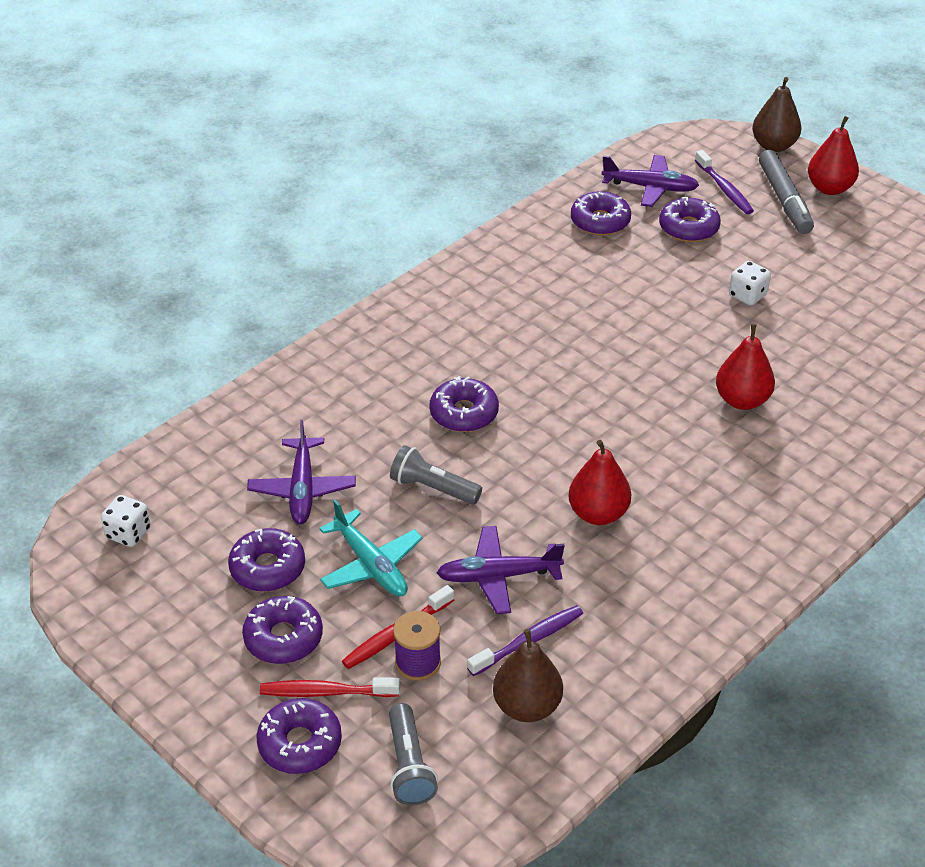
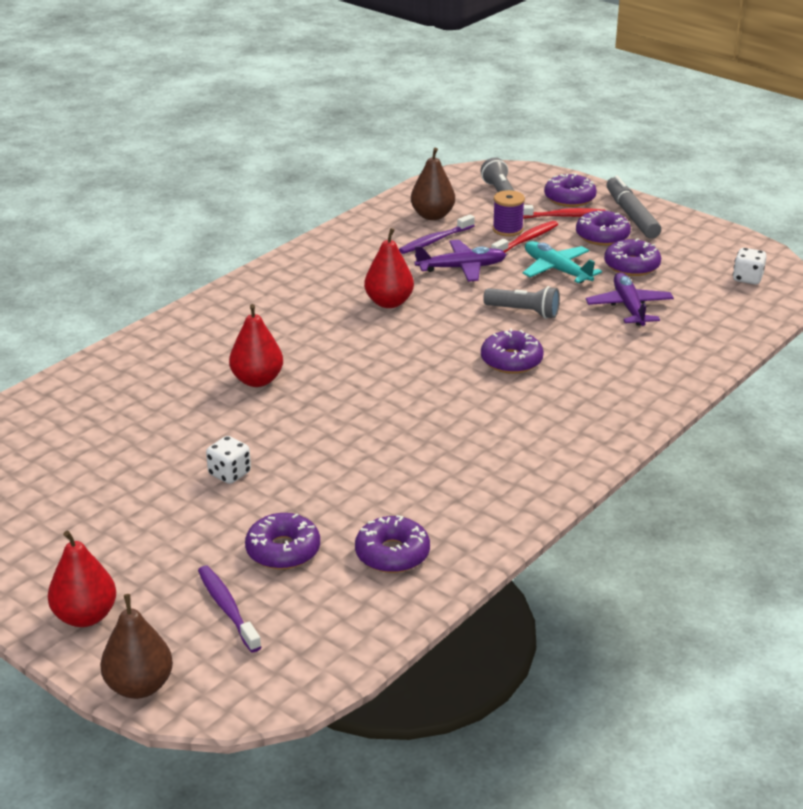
camera: 175 degrees right, 10 degrees down
(650, 187) = (327, 605): purple plane -> none
(784, 200) = (152, 595): grey marker -> grey marker (631, 215)

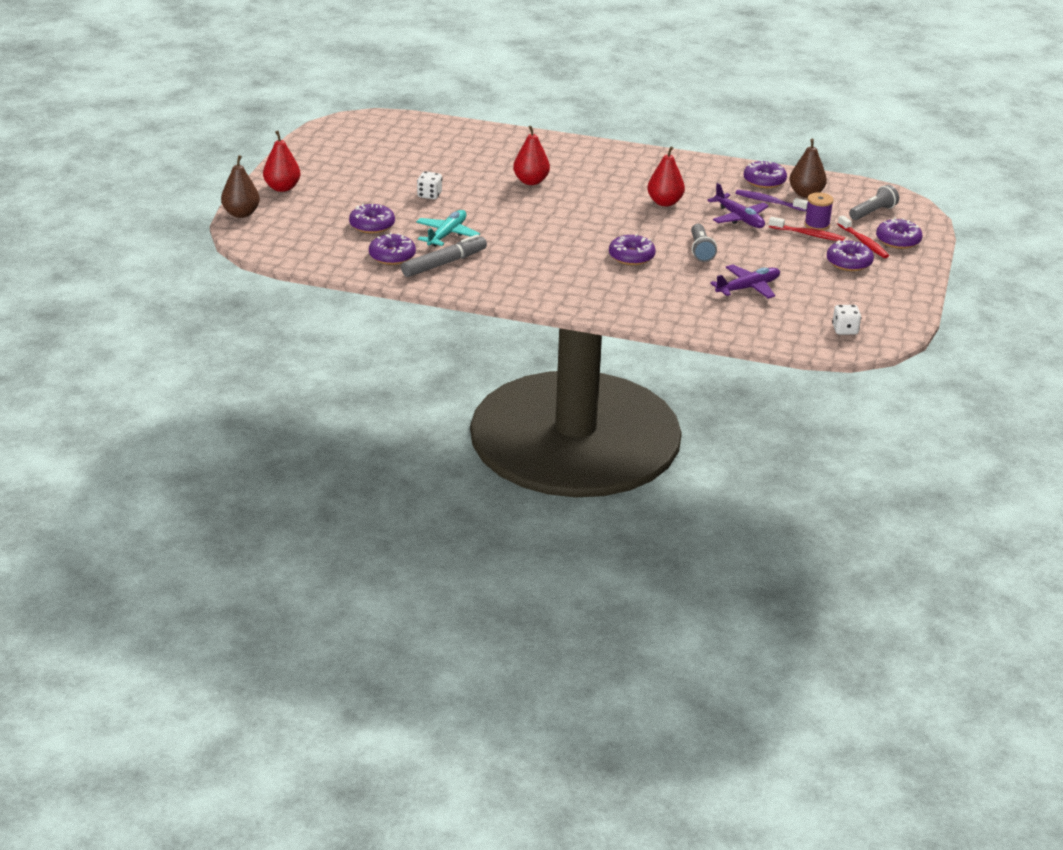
camera: 65 degrees right, 0 degrees up
(227, 608) = (313, 221): purple toothbrush -> none
(557, 270) = (774, 253): turquoise plane -> turquoise plane (447, 235)
(631, 215) = (898, 269): grey marker -> grey marker (444, 263)
(631, 265) = (813, 280): purple donut -> purple donut (764, 181)

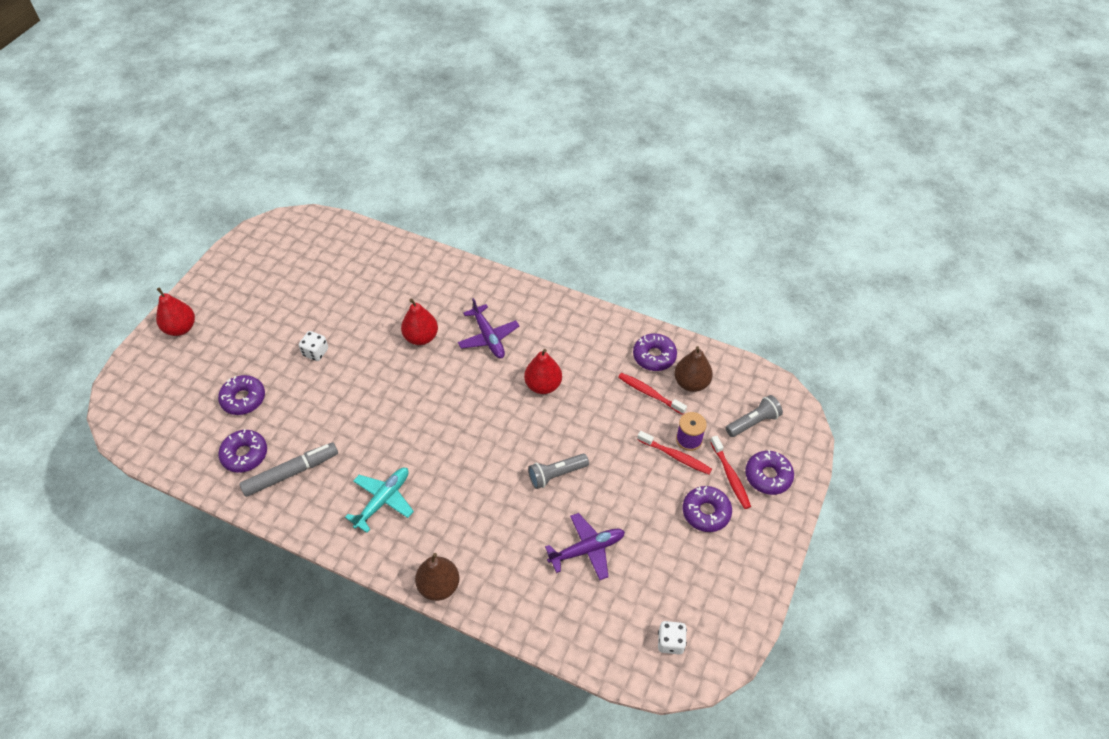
camera: 10 degrees right, 20 degrees up
(241, 214) = (127, 368): brown pear -> brown pear (439, 586)
(447, 235) = (310, 422): turquoise plane -> turquoise plane (383, 500)
(631, 256) = (482, 479): purple donut -> none
(701, 250) = (556, 475): grey flashlight -> grey flashlight turned 60 degrees clockwise
(739, 218) = (611, 420): purple plane -> purple plane (488, 337)
(769, 202) = (649, 393): purple toothbrush -> red toothbrush

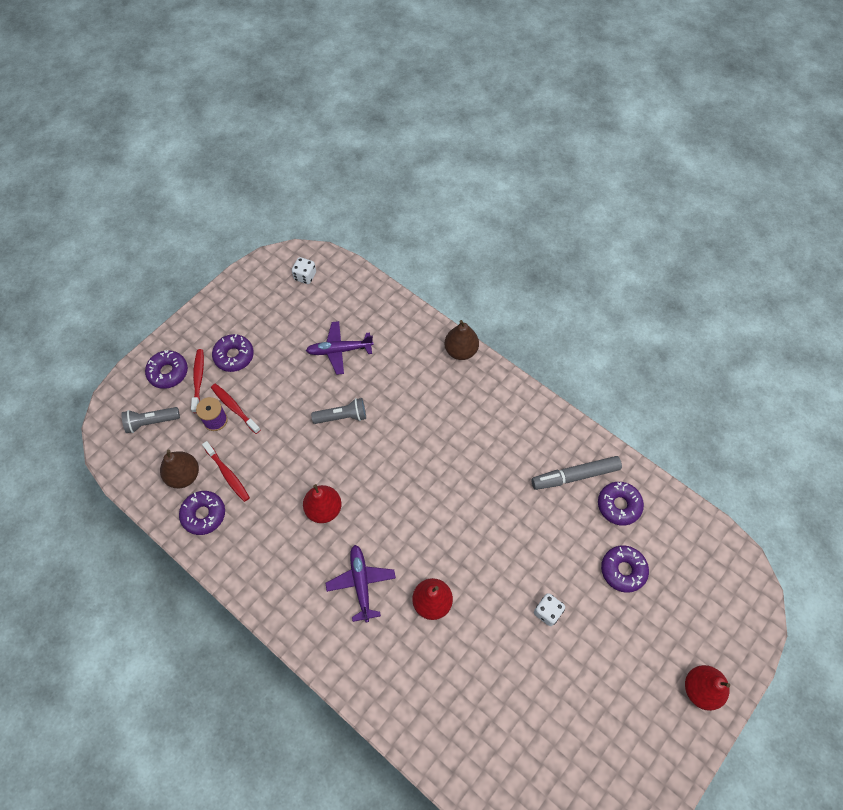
camera: 165 degrees left, 10 degrees up
(383, 500) = (496, 430): turquoise plane -> none

